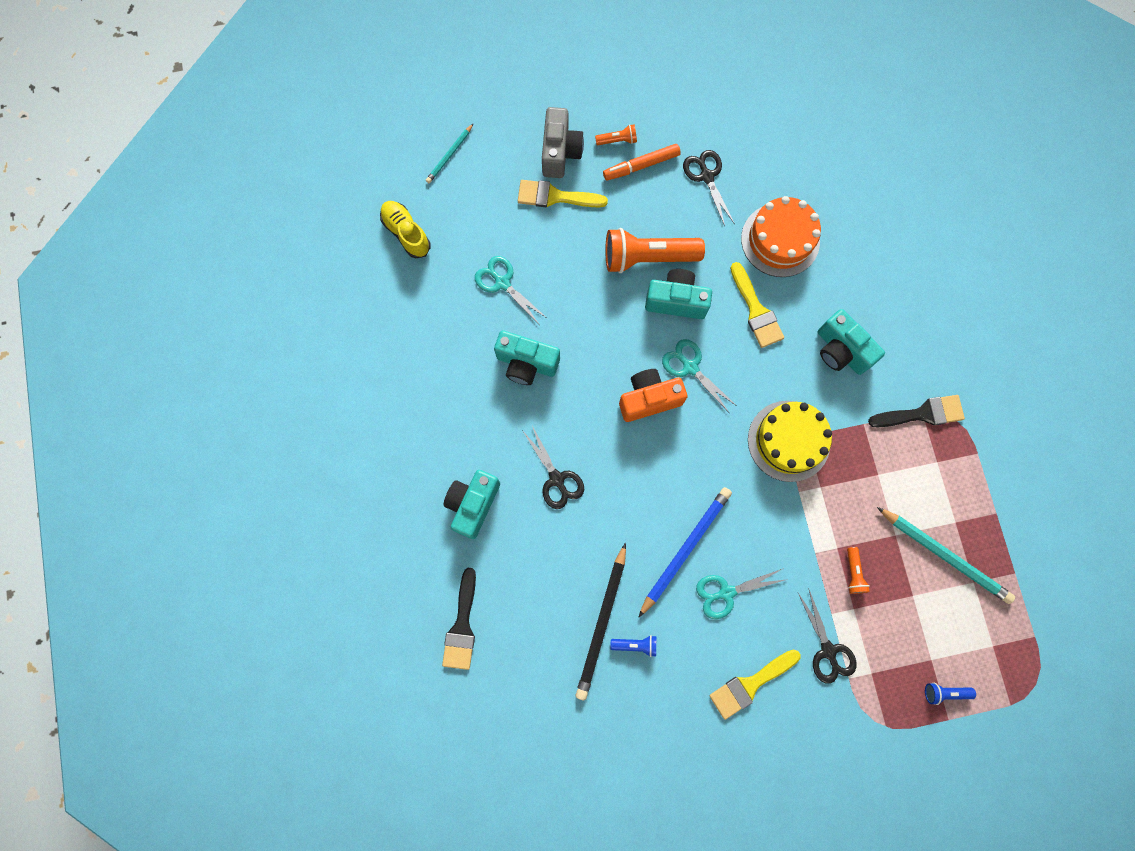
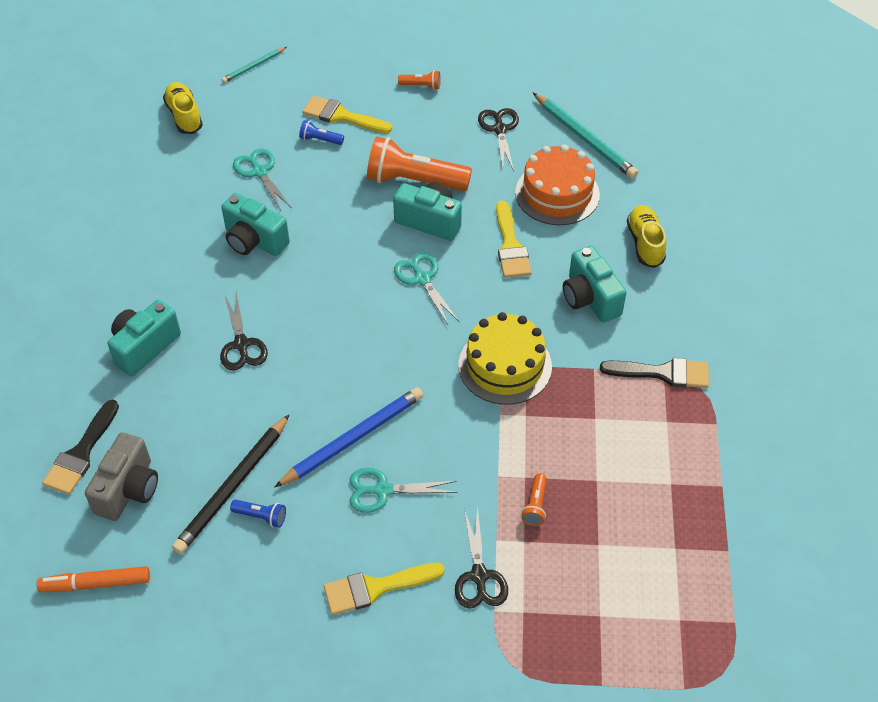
camera: 15 degrees right, 25 degrees down
(560, 152) = (361, 84): grey camera -> grey camera (128, 489)
(641, 165) = (437, 109): orange marker -> orange marker (96, 583)
(649, 399) = (368, 297): orange camera -> none
(872, 277) = (645, 243): none -> yellow shoe
(944, 555) = (647, 513): turquoise pencil -> turquoise pencil (584, 138)
(944, 692) = (606, 654): blue flashlight -> blue flashlight (320, 140)

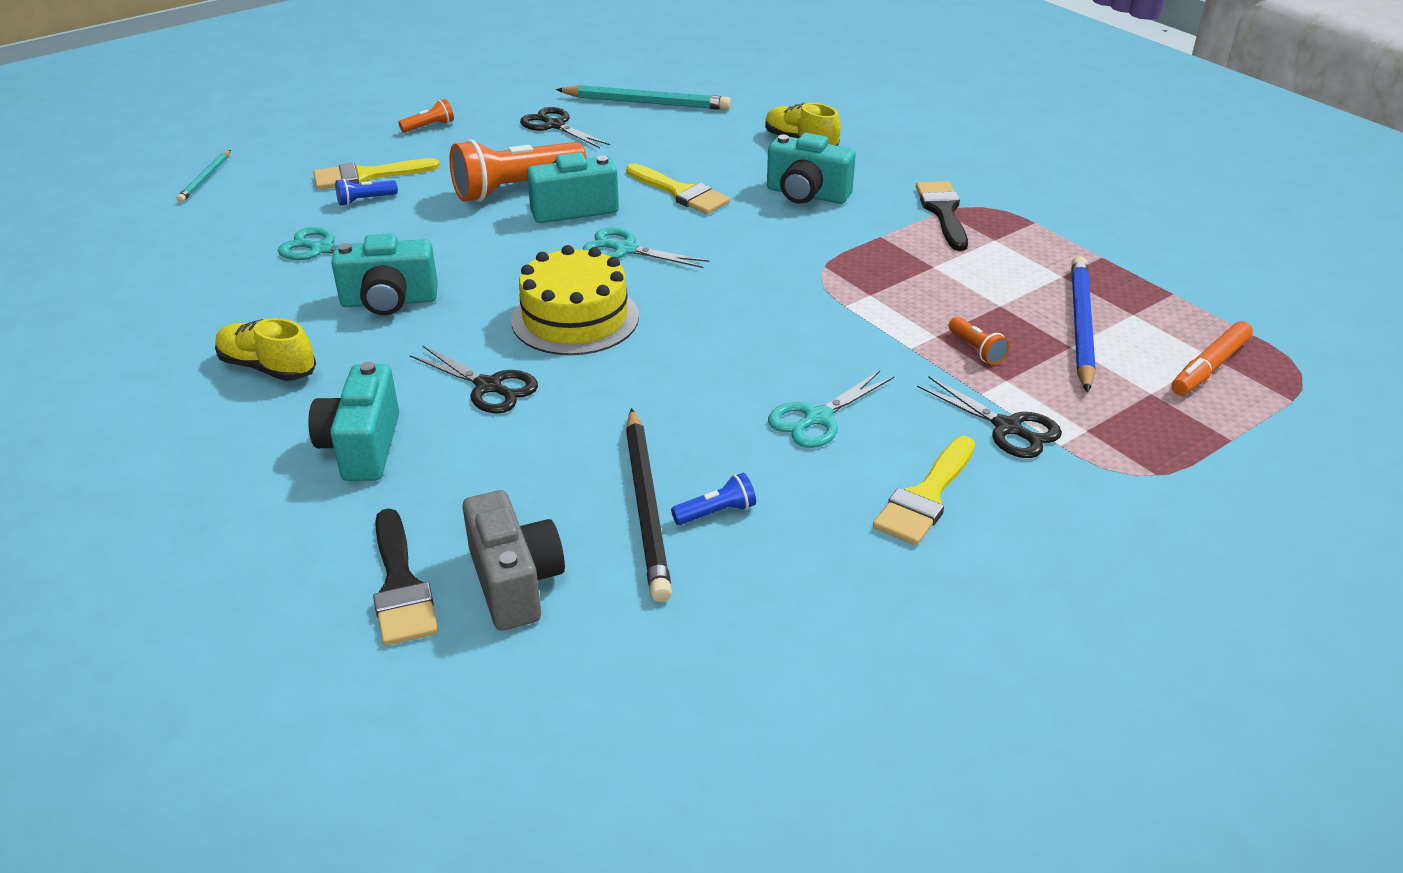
camera: 40 degrees left, 15 degrees down
(96, 583) = (593, 698): orange marker -> orange marker (1209, 367)
(184, 116) = (161, 244): yellow shoe -> yellow shoe (267, 367)
(353, 439) = (727, 396): blue pencil -> blue pencil (1081, 326)
(505, 365) = (798, 271): yellow cake -> yellow cake (575, 318)
(557, 193) = (673, 144): orange cake -> none
(663, 373) = (943, 212): black brush -> black brush turned 60 degrees counterclockwise

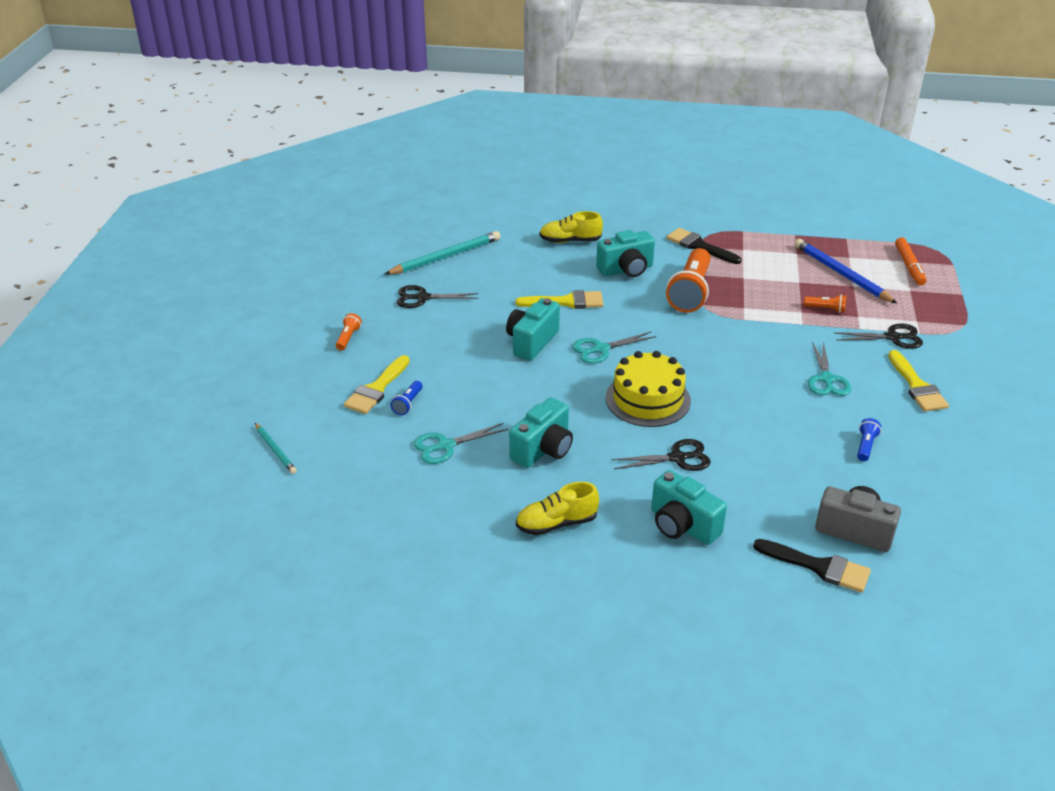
camera: 45 degrees left, 0 degrees up
(516, 189) = (478, 348): orange flashlight -> orange flashlight (690, 292)
(646, 506) = (838, 463): black pencil -> none

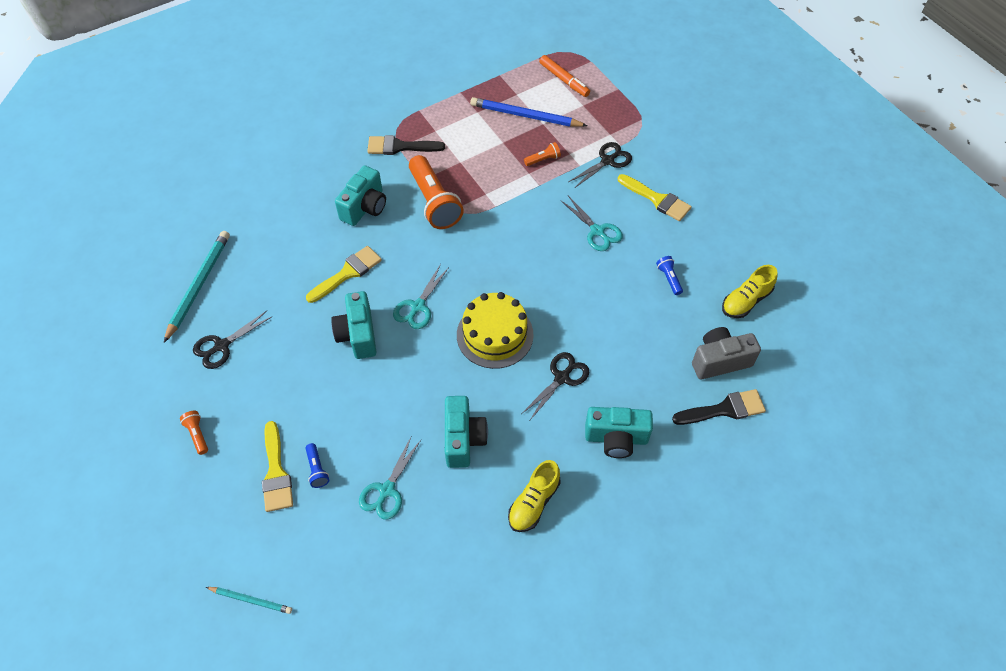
camera: 40 degrees left, 20 degrees up
(570, 241) = (291, 202): yellow shoe -> yellow shoe (746, 301)

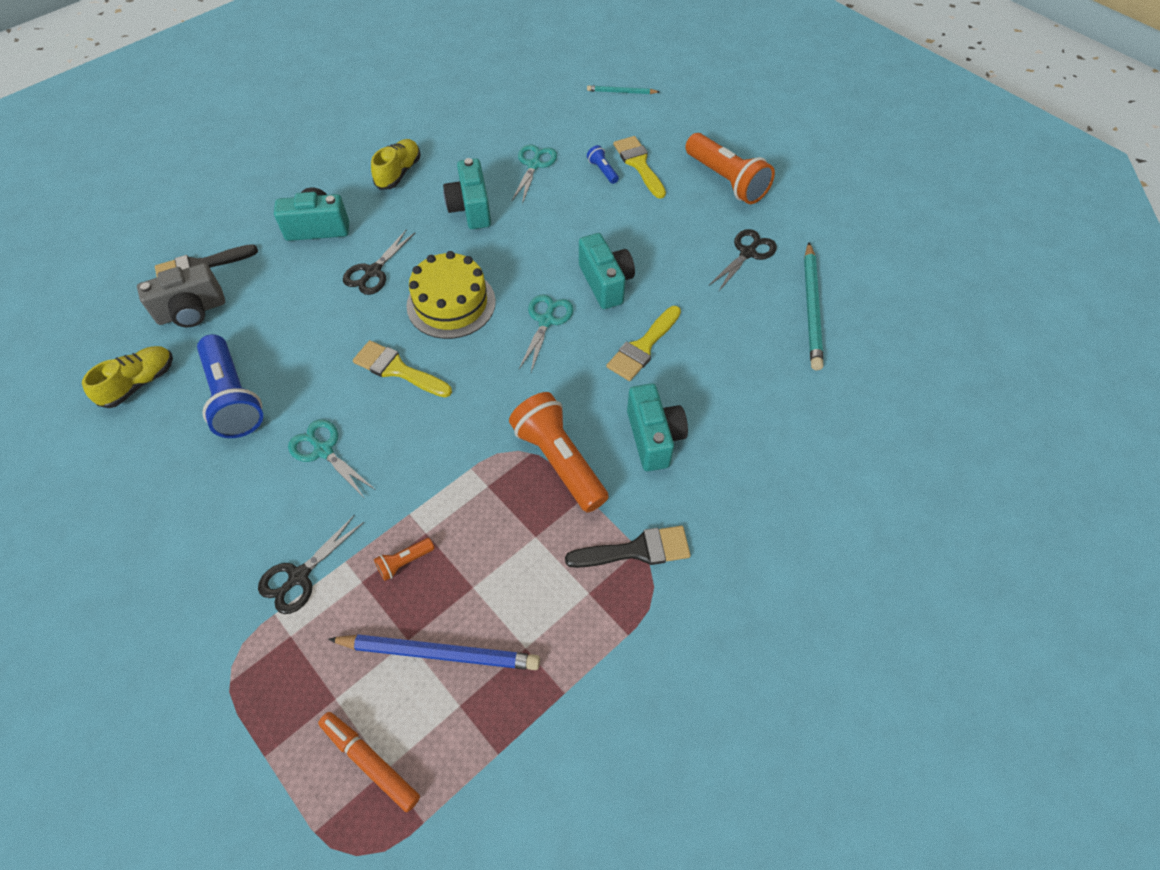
camera: 170 degrees right, 0 degrees up
(197, 435) = (726, 180): orange flashlight -> orange flashlight, size x2.28
(365, 207) = (654, 438): turquoise camera -> turquoise camera turned 150 degrees clockwise
(657, 199) = (228, 516): yellow brush -> yellow brush (397, 369)
(669, 278) = (233, 398): blue flashlight -> blue flashlight, size x2.28

